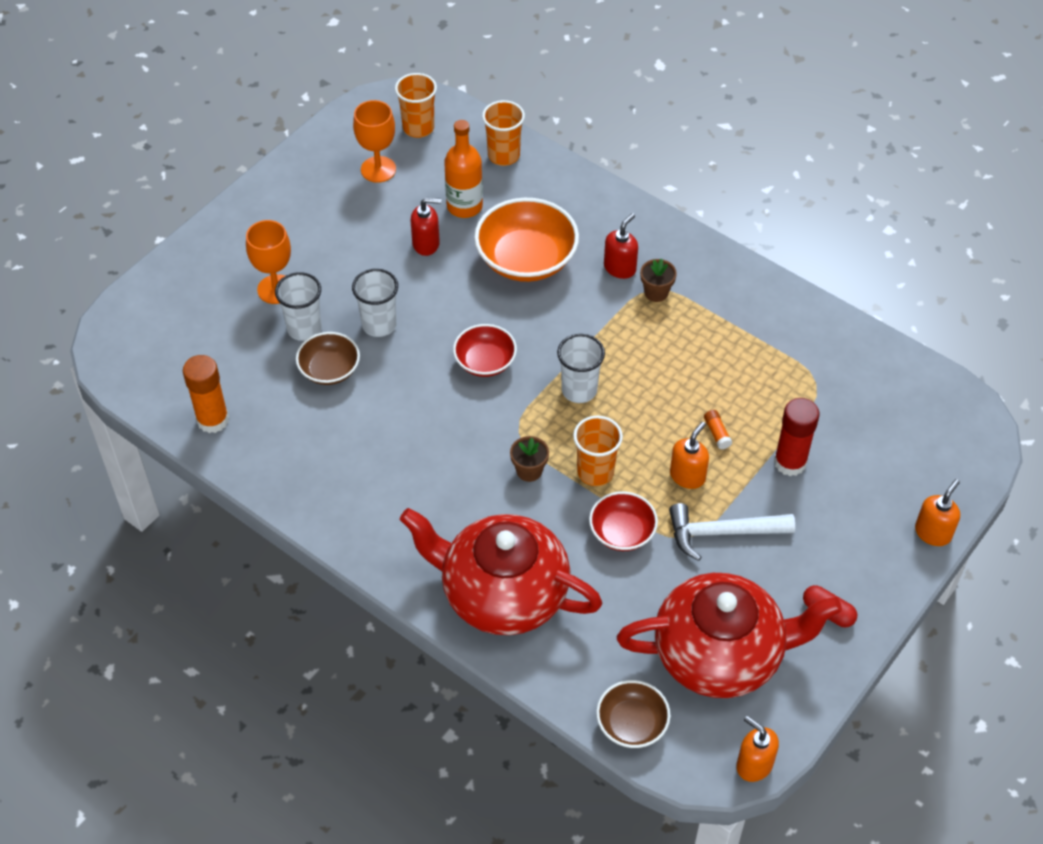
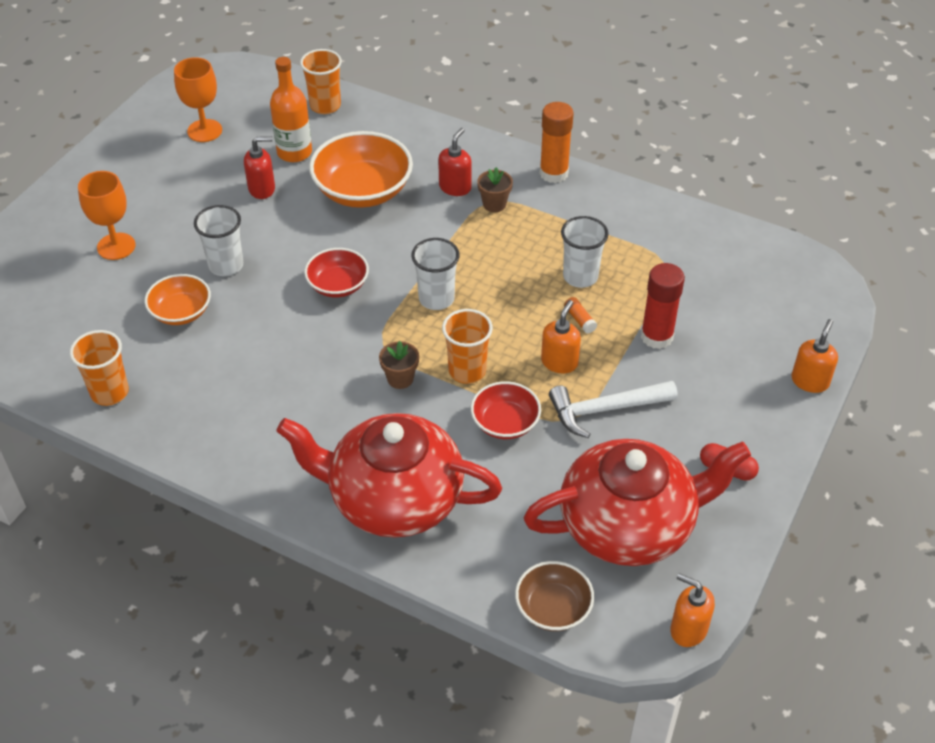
camera: 10 degrees left, 5 degrees down
(213, 420) = (65, 374): orange glue stick -> orange glue stick (553, 173)
(304, 328) = (150, 278): white cup -> white cup (580, 276)
(329, 370) = (181, 312): brown bowl -> orange bowl
(418, 128) = (238, 92): orange cup -> orange cup (110, 392)

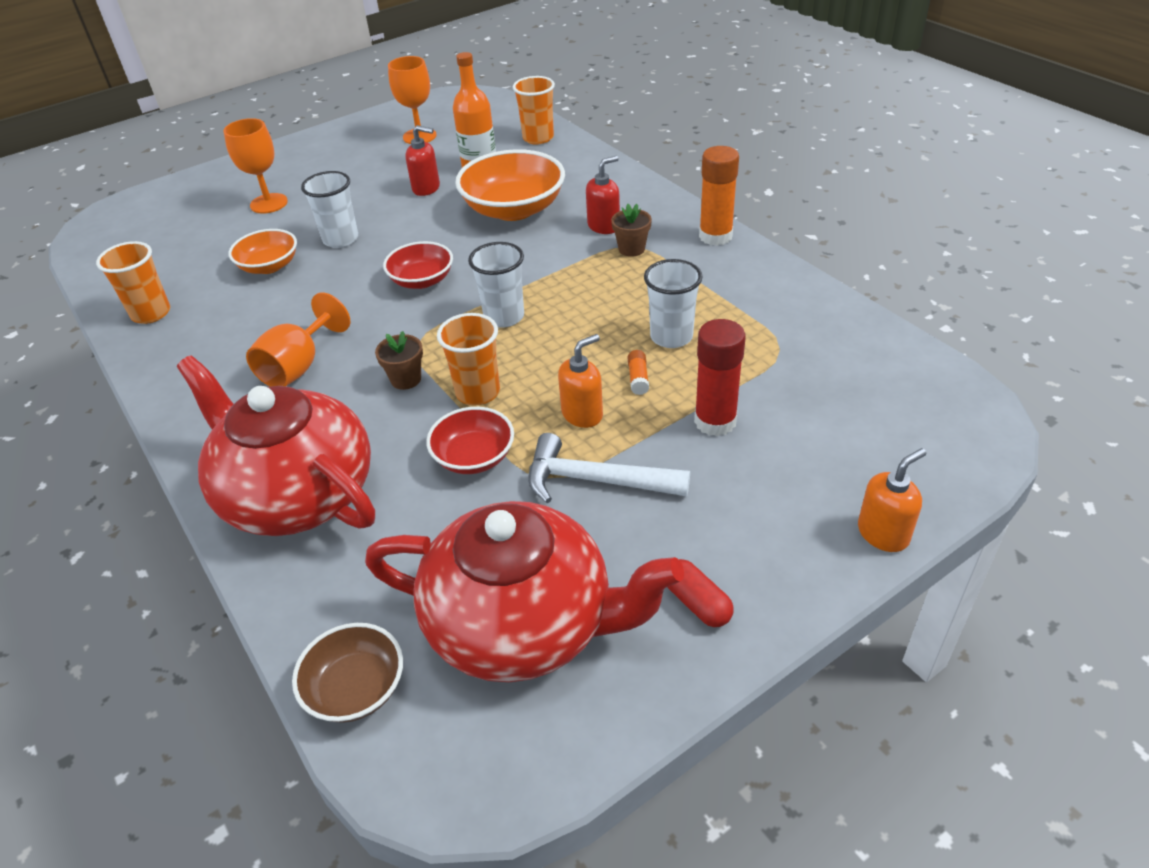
camera: 30 degrees right, 5 degrees down
(299, 397) = (299, 366): none -> orange goblet
(688, 629) = (496, 795): orange soap dispenser -> none

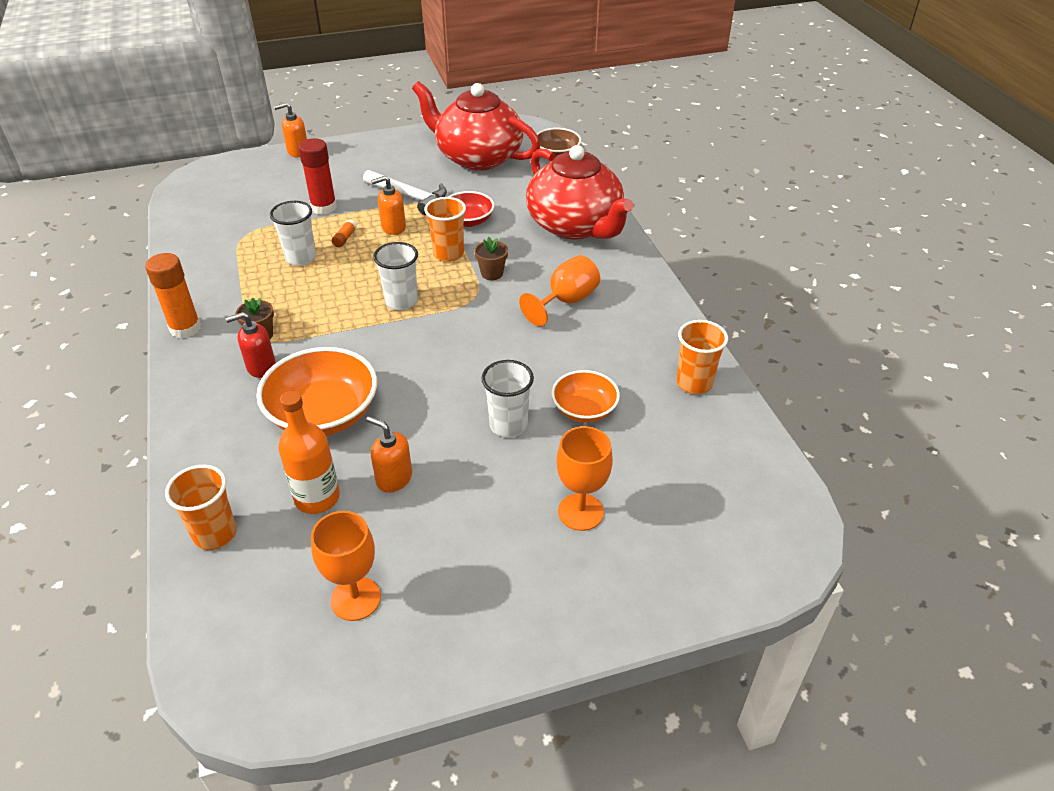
camera: 165 degrees left, 0 degrees up
(422, 280) = (449, 352): red bowl -> none
(426, 188) = (394, 478): red soap dispenser -> orange soap dispenser
(697, 603) = (399, 149): red capsule -> none

